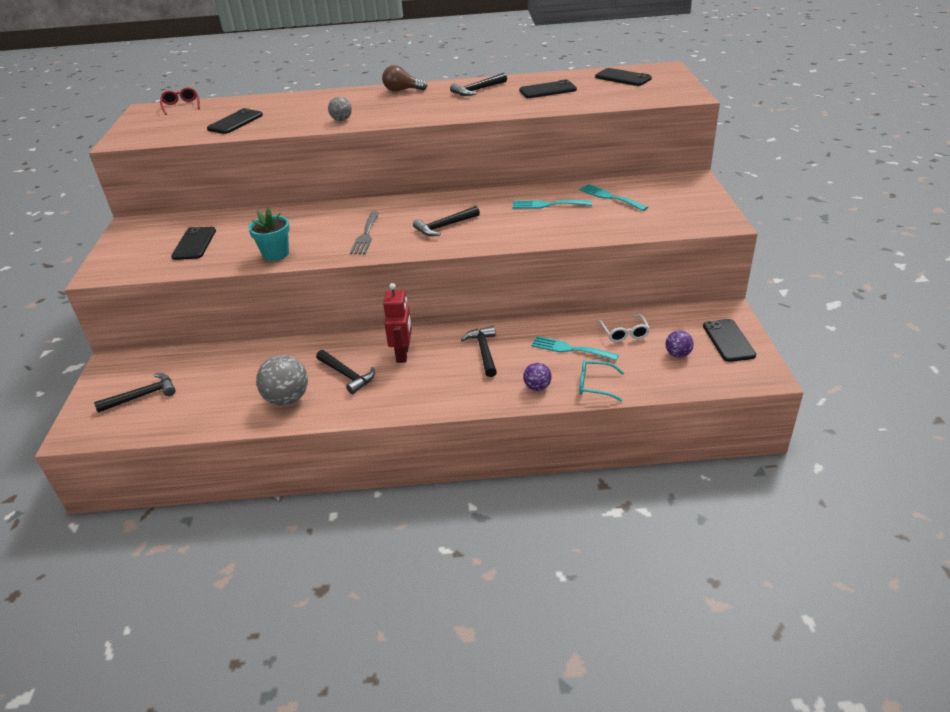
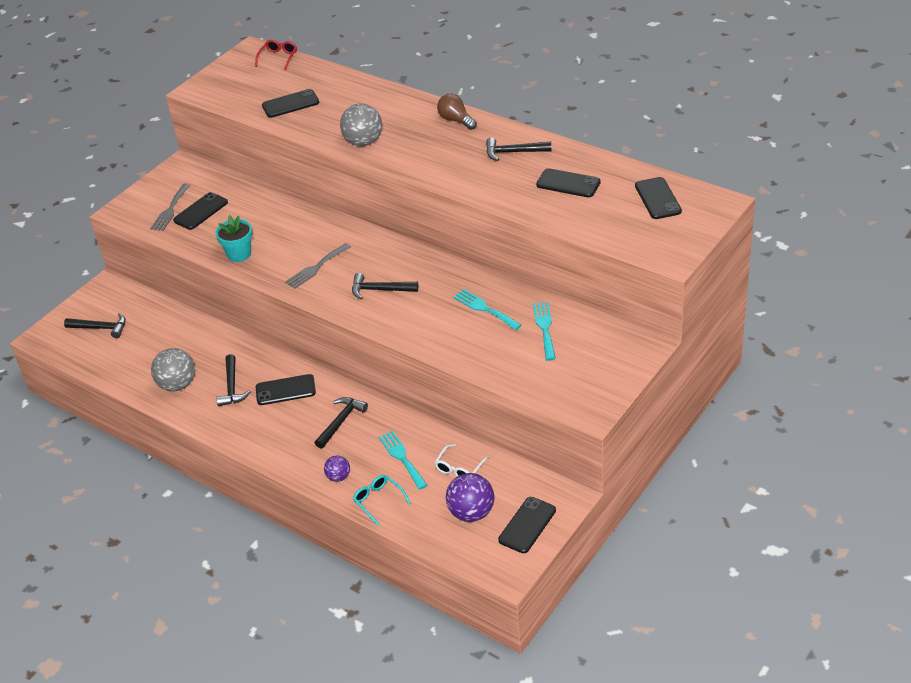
camera: 40 degrees right, 5 degrees up
(158, 254) = (170, 210): none -> grey fork
(341, 120) = (363, 142): grey ball -> grey ball, size x1.79
(403, 354) = (285, 390): red robot -> black phone
(678, 354) = (471, 513): purple ball -> purple ball, size x1.79

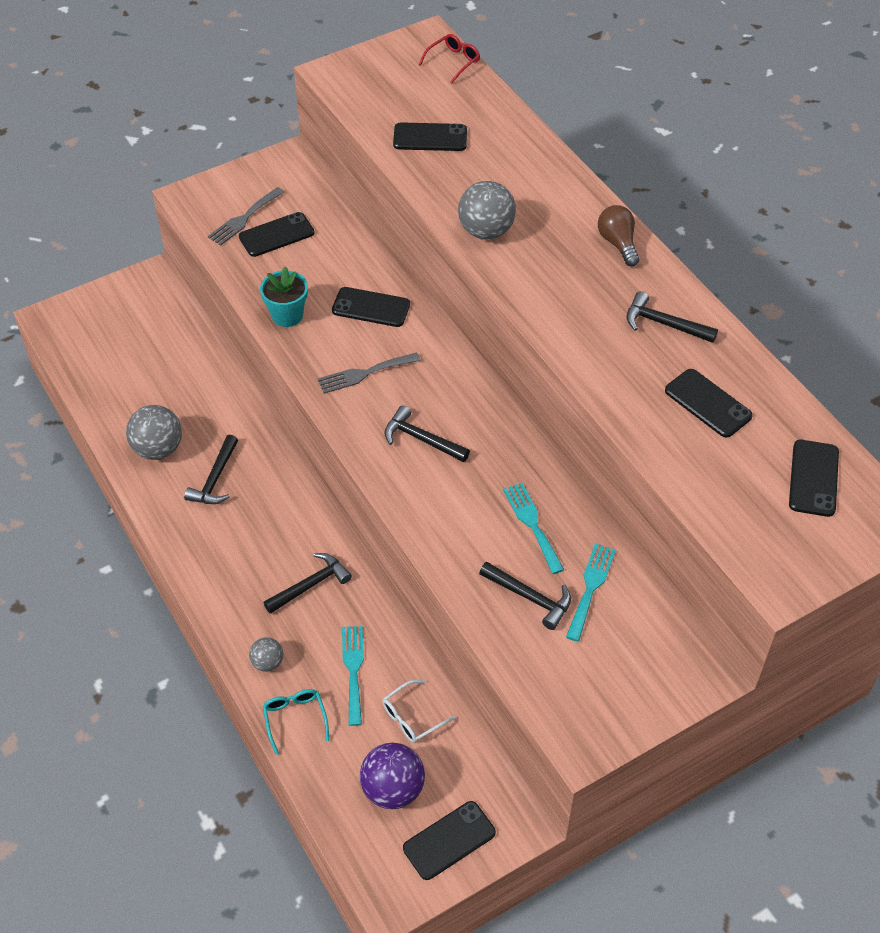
camera: 20 degrees right, 10 degrees up
(100, 328) = (117, 333): black hammer -> black hammer (530, 598)
(285, 390) = (271, 511): black phone -> black phone (371, 307)
(338, 477) = (267, 662): purple ball -> grey ball

